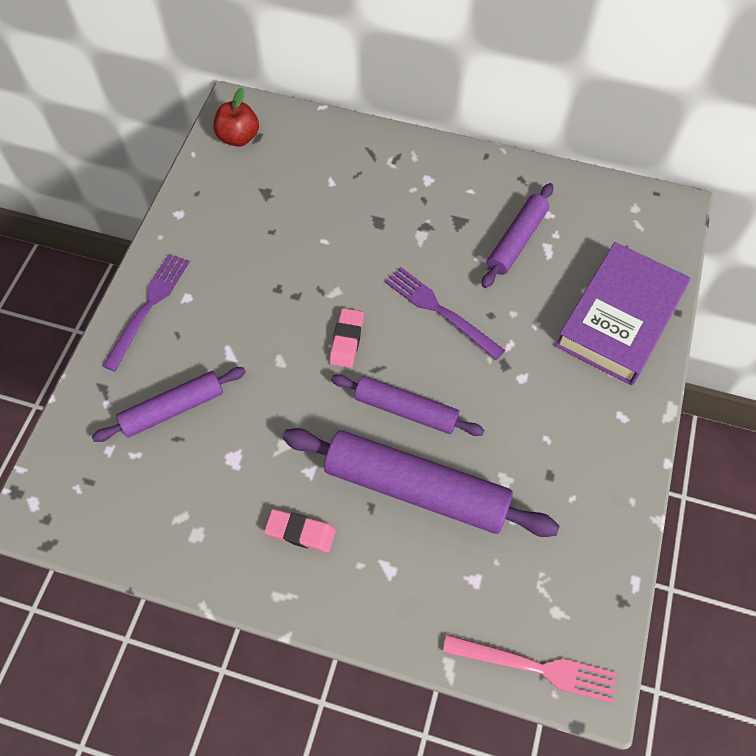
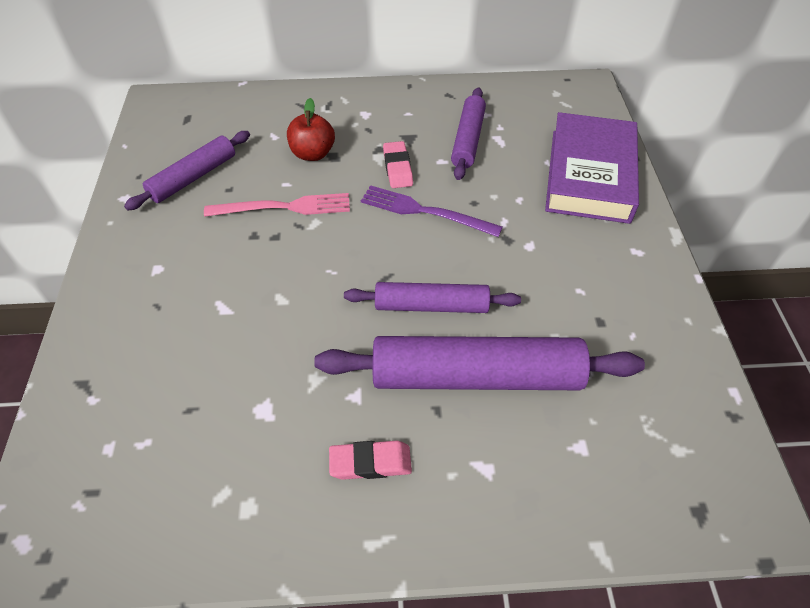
camera: 20 degrees left, 10 degrees down
(149, 307) = (116, 288): purple fork -> none
(173, 409) = (175, 380): purple rolling pin -> purple rolling pin (193, 177)
(238, 137) = (168, 122): red apple -> red apple (313, 154)
(347, 340) = (343, 261): pink eraser -> pink eraser (397, 168)
(535, 667) = (690, 516): pink fork -> pink fork (284, 207)

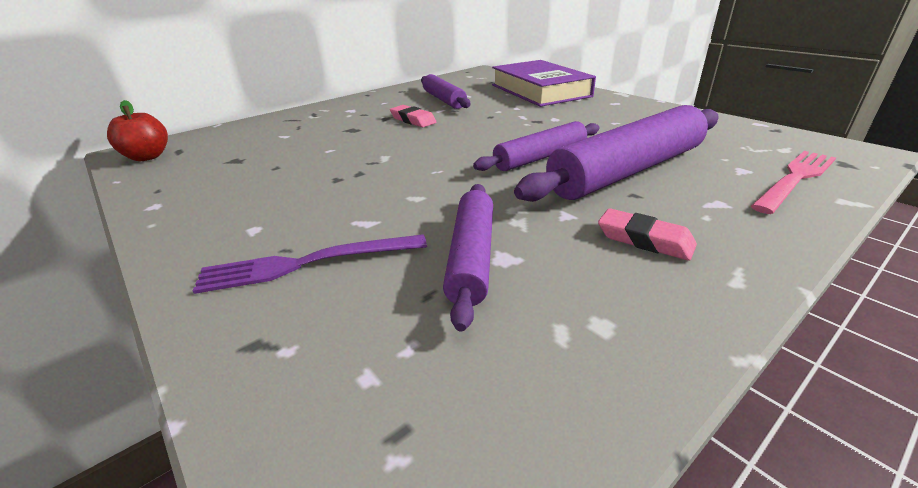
camera: 35 degrees left, 20 degrees down
(193, 177) = (227, 173): purple rolling pin -> purple rolling pin (471, 257)
(284, 207) = (345, 159): pink fork -> pink fork (795, 179)
(313, 154) = (333, 133): red apple -> red apple (147, 157)
(370, 462) = (644, 240): pink eraser -> pink eraser turned 75 degrees clockwise
(425, 211) = (463, 128): purple fork -> purple fork (307, 263)

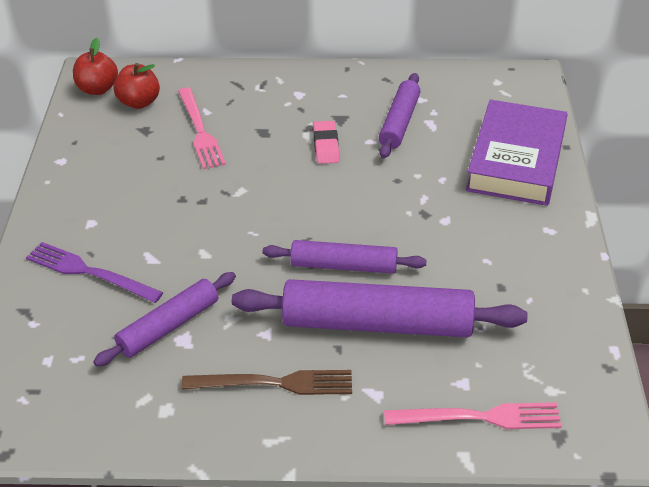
camera: 40 degrees right, 10 degrees up
(207, 150) = (139, 102): none -> red apple
(293, 144) = (200, 131): none -> pink fork
(644, 240) = (274, 383): pink eraser -> brown fork

